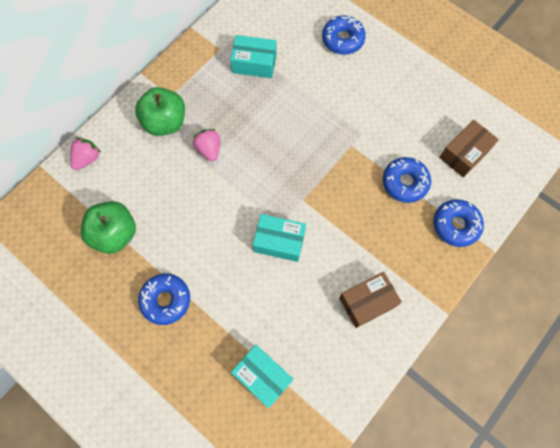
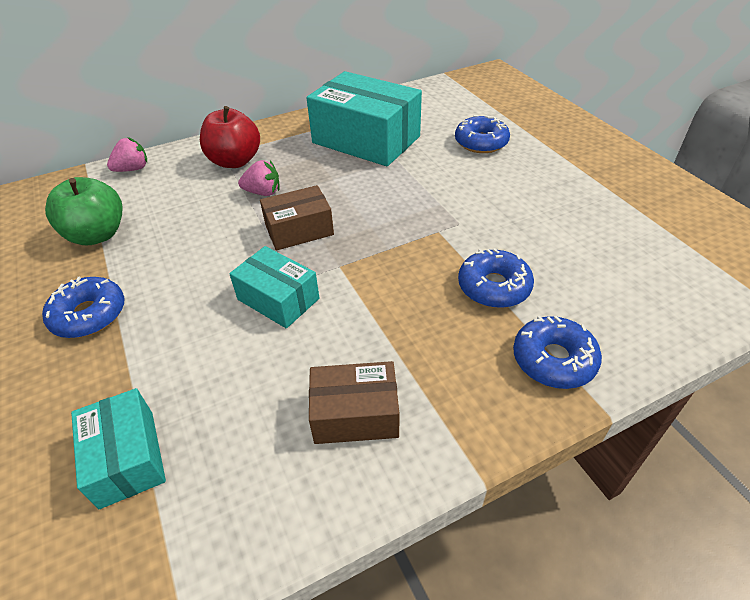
camera: 25 degrees right, 25 degrees down
(165, 122) = (235, 161): green apple -> red apple
(209, 149) = (263, 192): pink strawberry -> pink strawberry turned 90 degrees clockwise
(254, 63) = (366, 140): turquoise box -> turquoise box, size x1.82
(464, 154) = (601, 280): brown box -> brown box (299, 230)

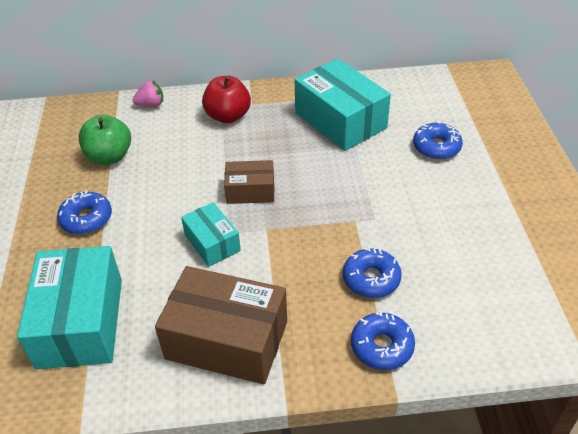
camera: 20 degrees right, 0 degrees up
(127, 458) = (80, 322): turquoise box -> turquoise box, size x1.82
(263, 192) = (237, 150): pink strawberry -> none
(355, 414) = (227, 340): brown box -> brown box, size x1.82

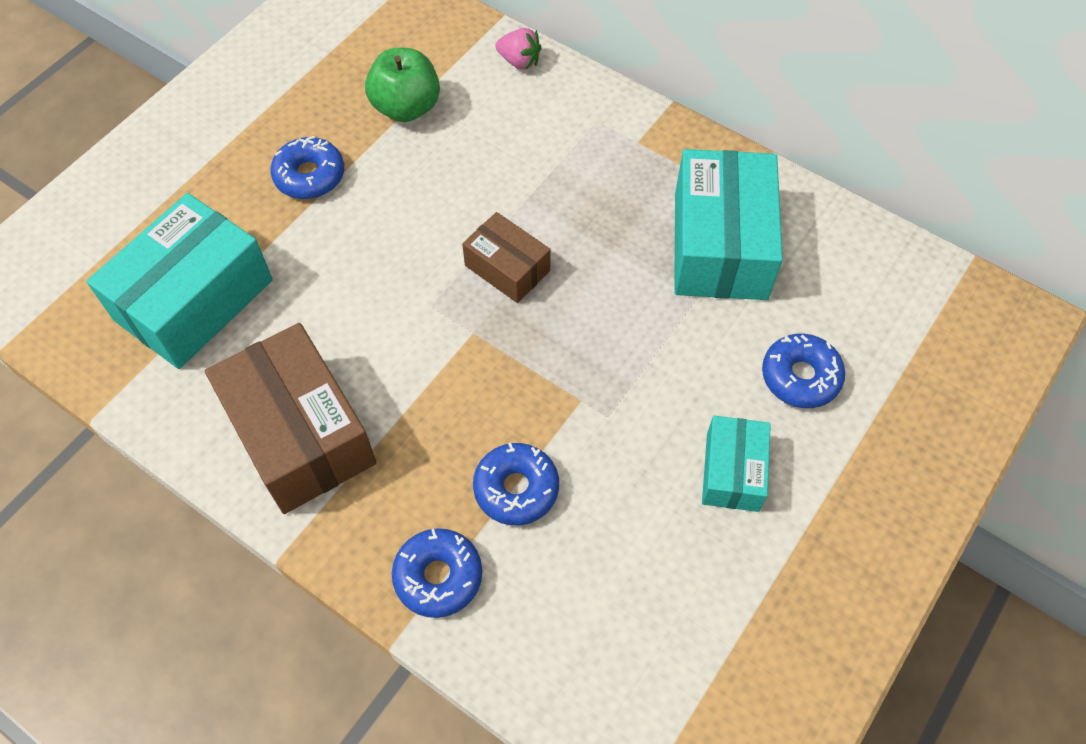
camera: 40 degrees right, 15 degrees up
(212, 243) = (400, 305): turquoise box -> turquoise box (732, 472)
(228, 116) = (590, 141): red apple -> none

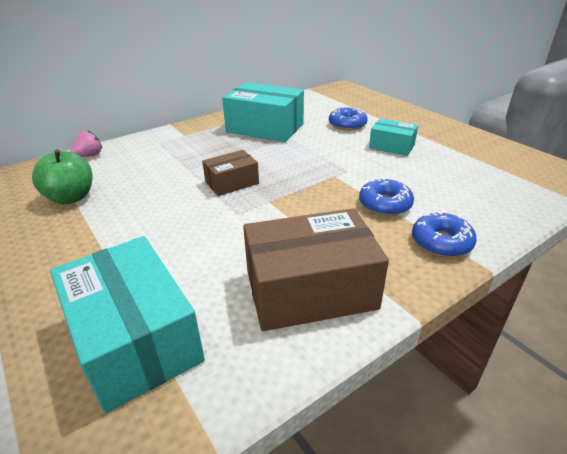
camera: 70 degrees left, 25 degrees down
(309, 176) = (77, 249): blue donut -> none

